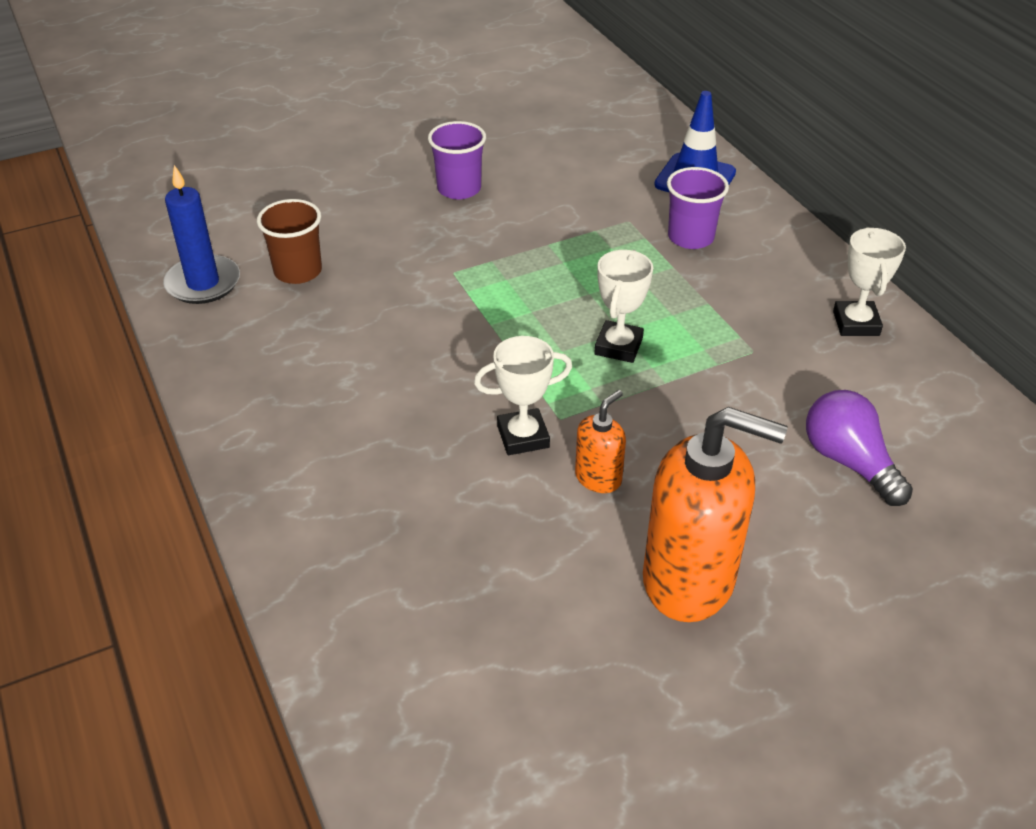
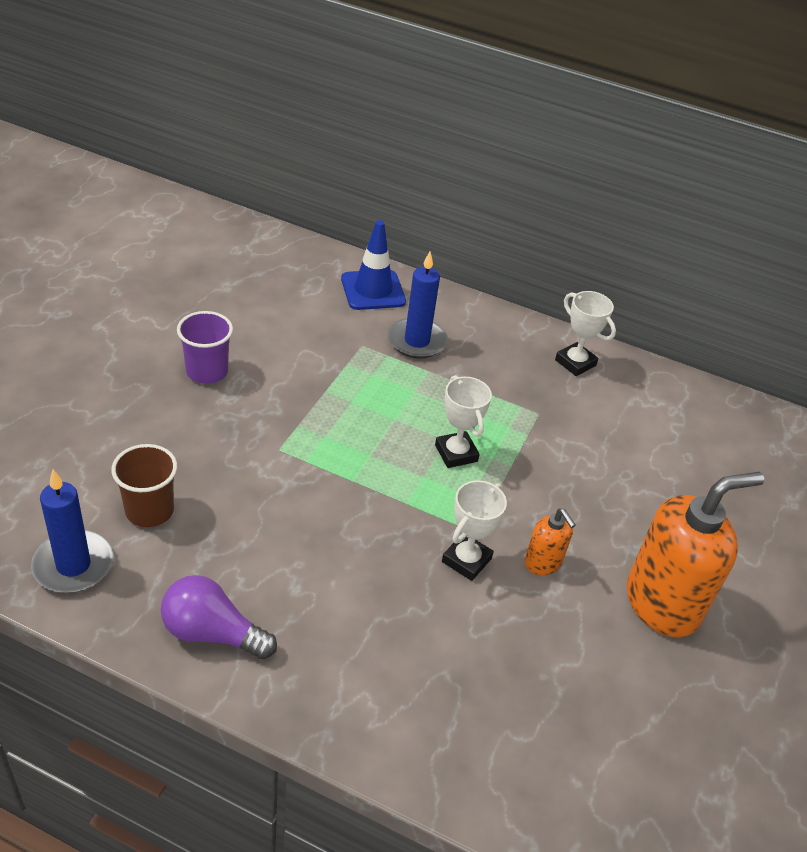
camera: 45 degrees left, 0 degrees up
(598, 478) = (543, 563): orange soap dispenser -> orange soap dispenser turned 150 degrees clockwise
(690, 237) = (416, 341): purple cup -> blue candle
(849, 462) = (663, 466): purple light bulb -> purple light bulb (212, 633)

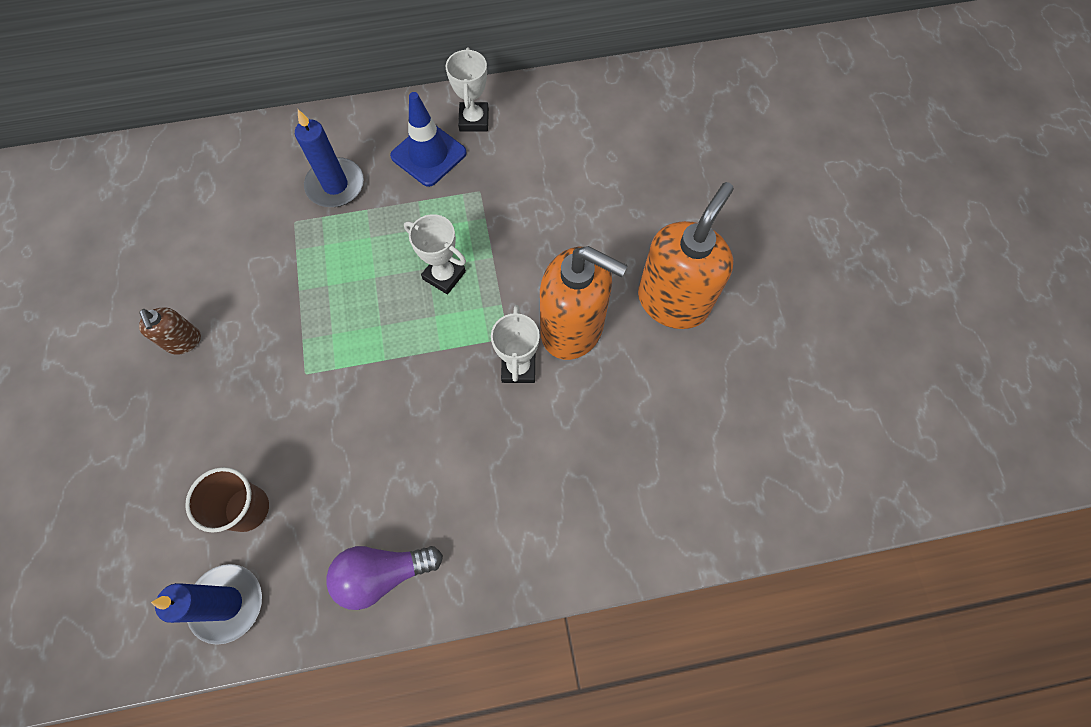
camera: 30 degrees left, 25 degrees up
(207, 371) = (184, 341): purple cup -> brown soap dispenser
(373, 290) = (260, 156): blue traffic cone -> blue traffic cone (428, 154)
(543, 563) = (572, 328): orange soap dispenser -> orange soap dispenser, size x2.10
(575, 362) = (474, 120): white trophy -> white trophy turned 75 degrees clockwise

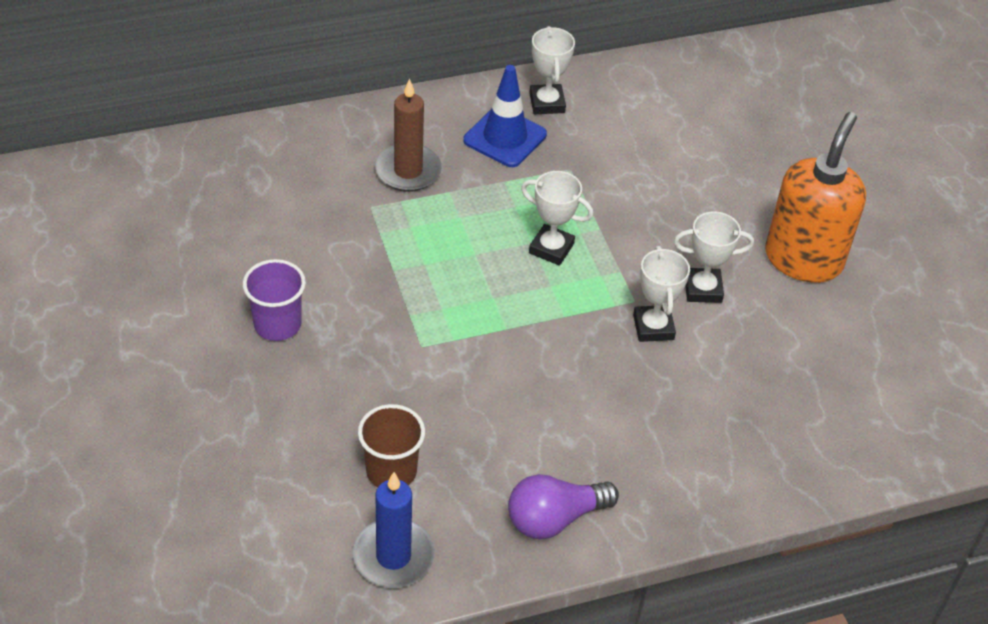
camera: 10 degrees left, 20 degrees down
(184, 341) = (277, 324): brown soap dispenser -> purple cup
(335, 185) = (408, 171): blue candle -> brown candle
(572, 328) = (703, 289): orange soap dispenser -> white trophy

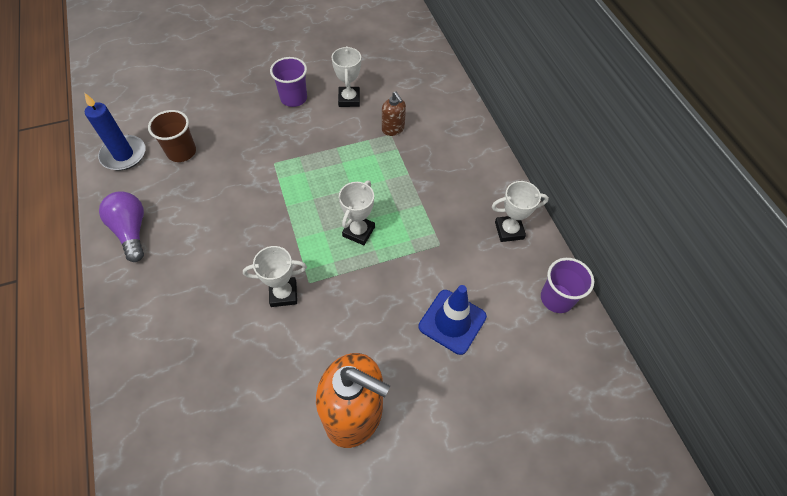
camera: 90 degrees right, 10 degrees up
(360, 203) = (393, 129): none -> brown soap dispenser
(408, 171) = (425, 151): brown candle -> none
(505, 137) = (466, 204): blue traffic cone -> blue traffic cone (452, 321)
(642, 76) = (556, 298): none -> purple cup
(703, 289) = (320, 330): white trophy -> white trophy (349, 99)

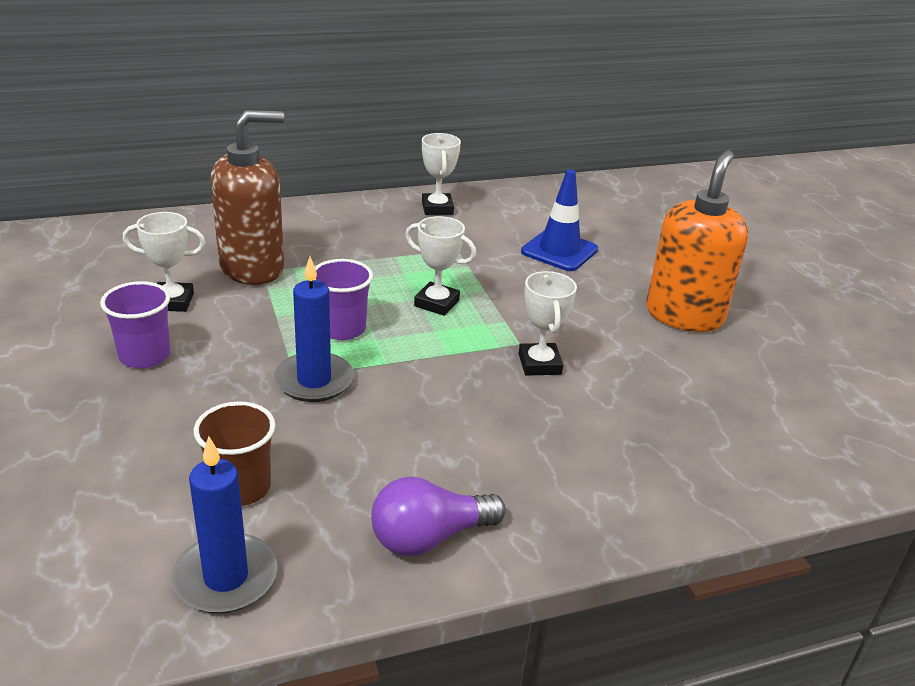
camera: 90 degrees left, 25 degrees down
(268, 172) = (314, 381): none -> blue candle
(393, 129) = (252, 268): brown soap dispenser -> brown soap dispenser, size x2.10
(556, 298) = (522, 195): purple cup -> purple cup (342, 329)

